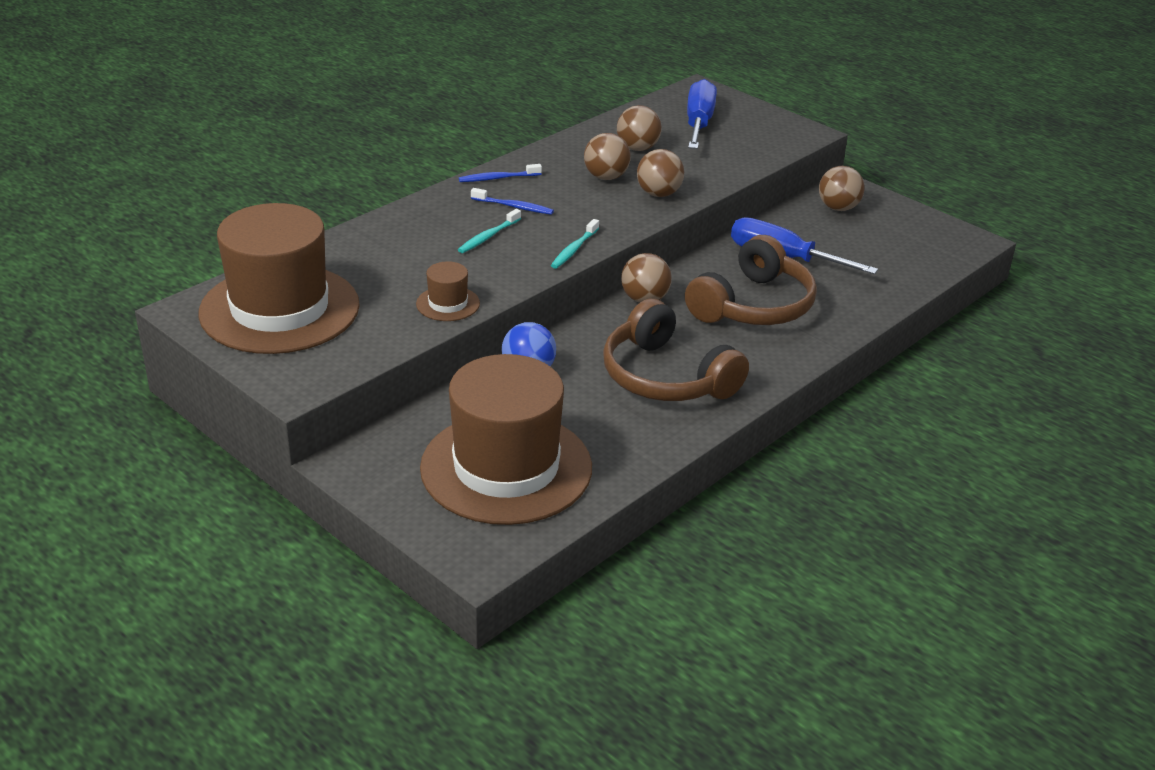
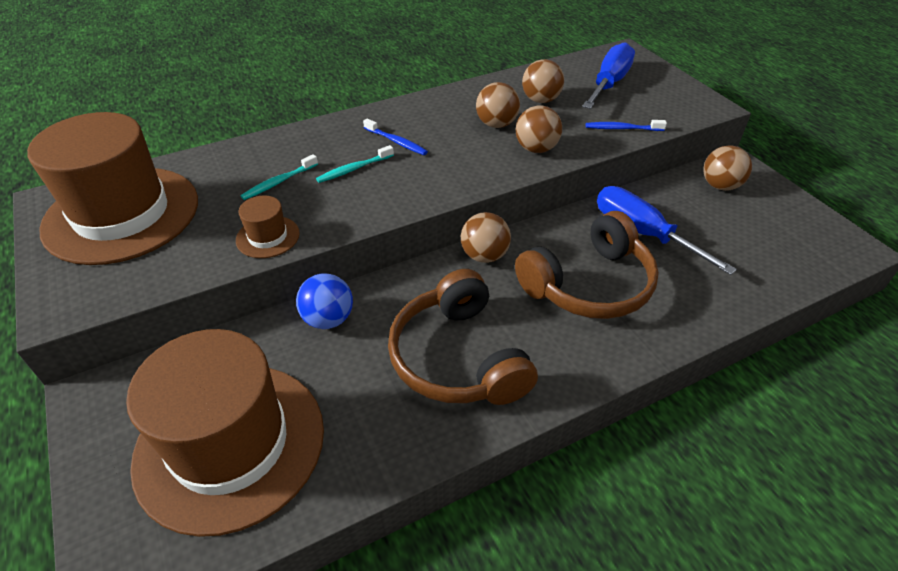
camera: 20 degrees right, 10 degrees up
(498, 178) = (400, 112): blue toothbrush -> blue toothbrush (622, 128)
(574, 249) = (422, 196): turquoise toothbrush -> turquoise toothbrush (279, 182)

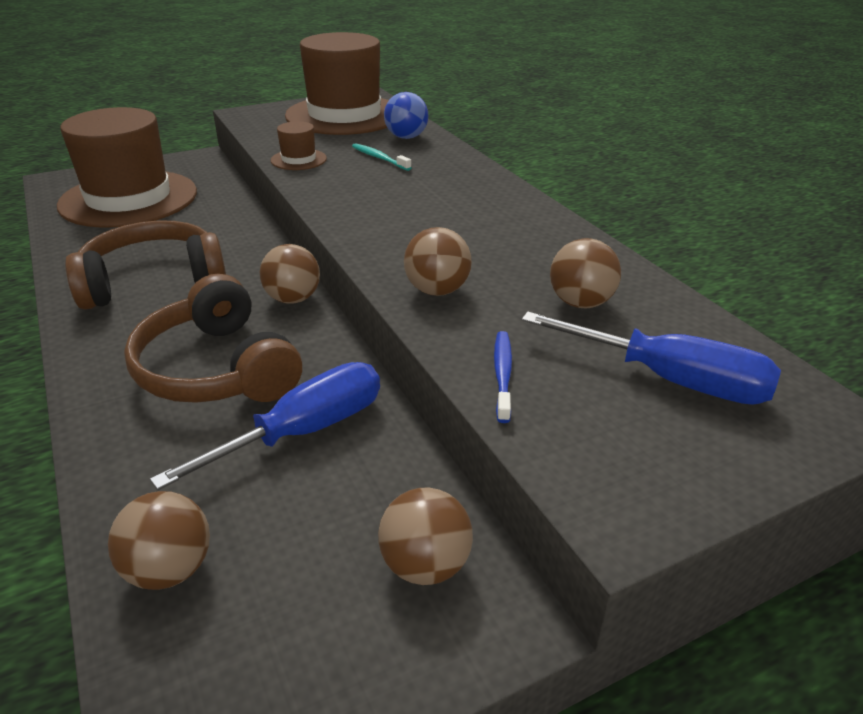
camera: 90 degrees right, 10 degrees down
(328, 319) = (233, 223): blue ball -> blue ball (406, 137)
(354, 169) = (398, 186): turquoise toothbrush -> none
(396, 142) = (452, 205): blue toothbrush -> none
(496, 124) = (500, 264): brown ball -> brown ball (170, 569)

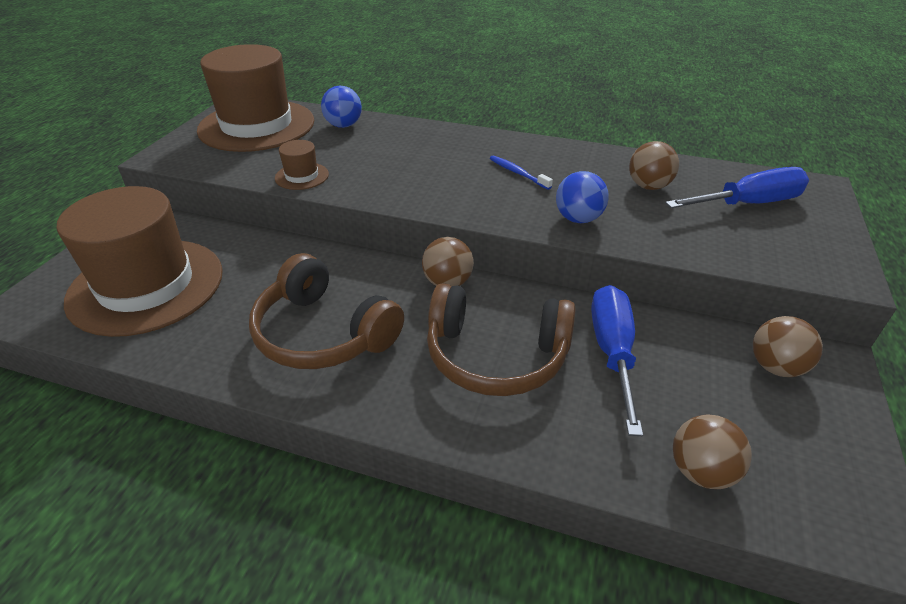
camera: 45 degrees left, 5 degrees up
(153, 281) = (323, 333): brown headphones -> brown headphones turned 75 degrees counterclockwise
(379, 158) = (359, 149): turquoise toothbrush -> none
(437, 291) = (578, 219): brown ball -> blue ball
(502, 374) = (694, 244): blue toothbrush -> blue toothbrush (517, 173)

